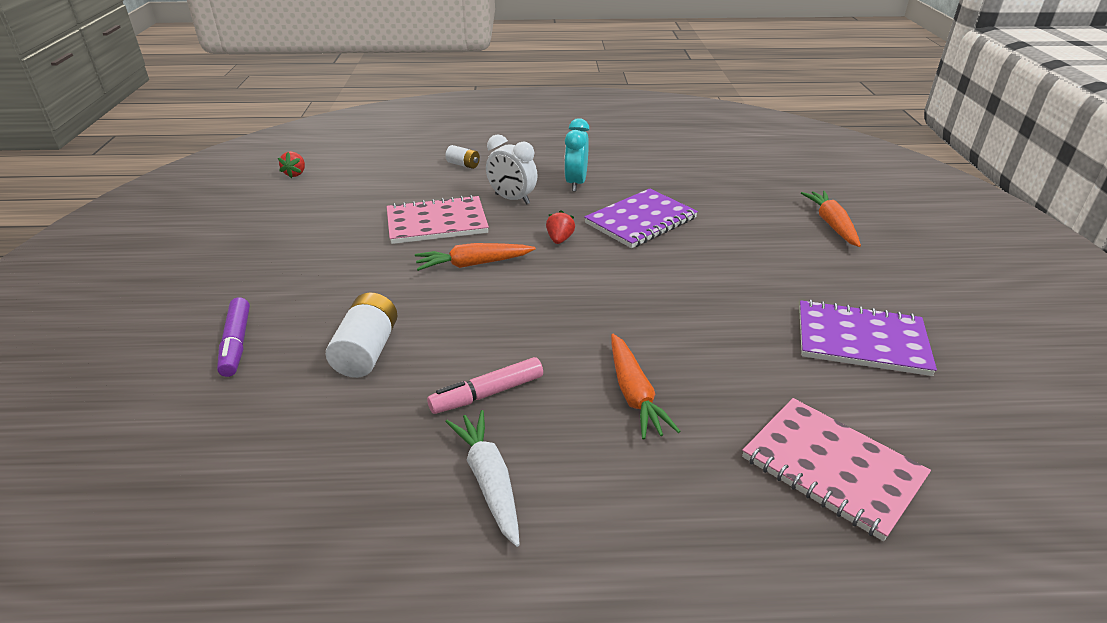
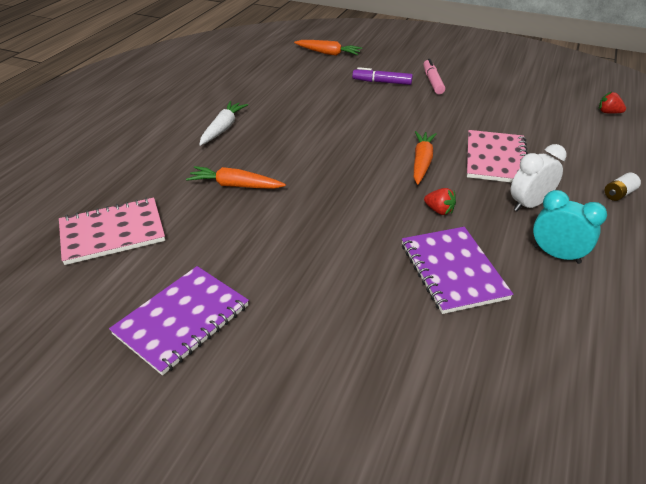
camera: 115 degrees right, 5 degrees up
(367, 351) = (347, 113): white battery -> none
(487, 394) = (281, 140): pink marker -> pink marker (432, 81)
(489, 481) = (223, 128): white carrot -> white carrot turned 75 degrees counterclockwise
(831, 224) = (370, 440): orange carrot -> orange carrot (328, 53)

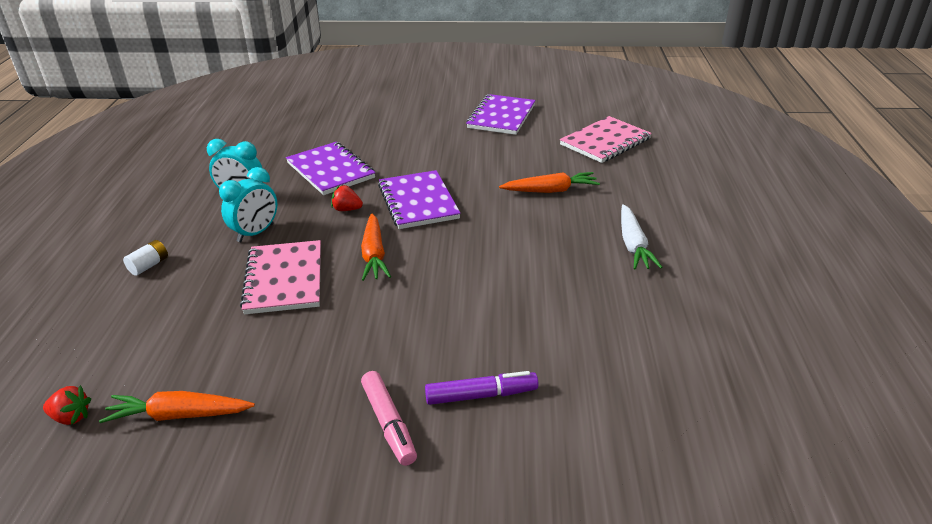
camera: 160 degrees right, 5 degrees down
(328, 53) = (639, 468): orange carrot -> orange carrot (179, 415)
(366, 203) = (418, 202): none -> purple notebook
(529, 204) = (255, 233): white clock -> turquoise clock

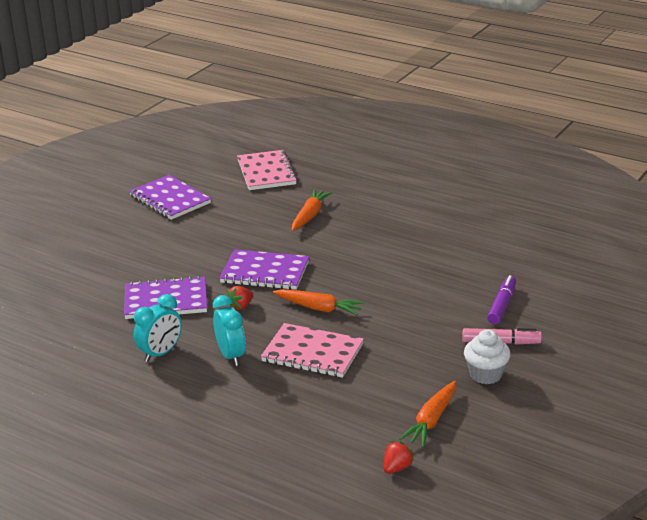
camera: 60 degrees left, 5 degrees down
(149, 265) = (227, 416): white battery -> none
(303, 433) = (486, 374): none -> white cupcake
(633, 245) = (406, 209): white carrot -> none

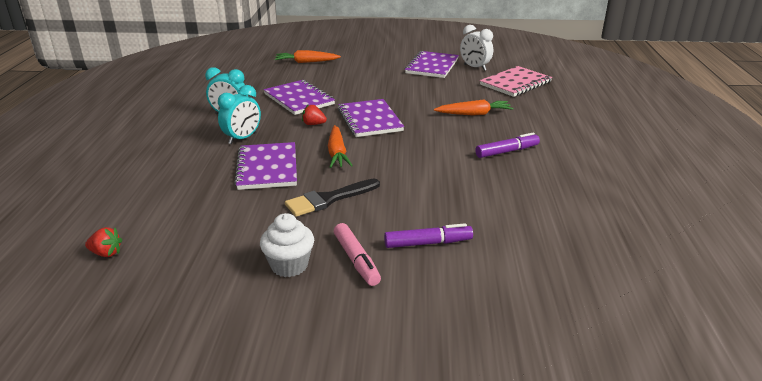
camera: 60 degrees right, 0 degrees up
(202, 178) = (474, 67): none -> white clock
(312, 353) = (267, 168): pink notebook -> purple notebook
(396, 225) = (507, 151): none -> purple marker
(400, 333) = (328, 199): none -> black brush
(431, 420) = (191, 253): orange carrot -> orange carrot (306, 62)

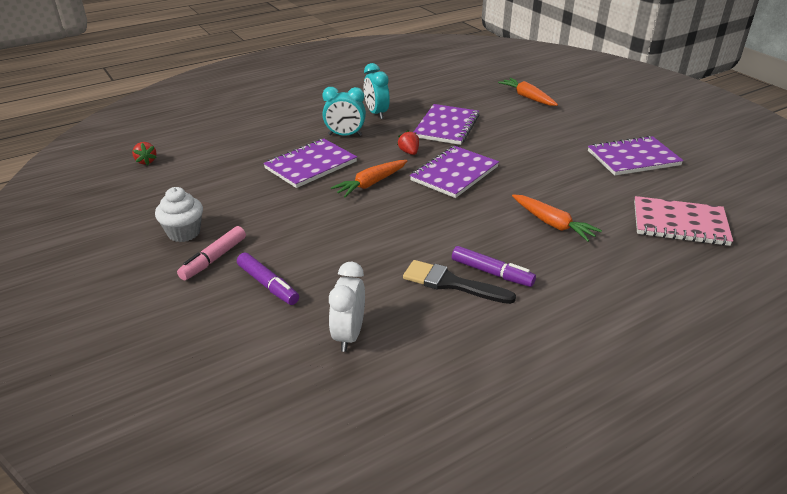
camera: 55 degrees right, 5 degrees up
(328, 199) = (291, 211): black brush -> black brush (451, 283)
(474, 67) = (678, 183): white clock -> white clock (349, 335)

